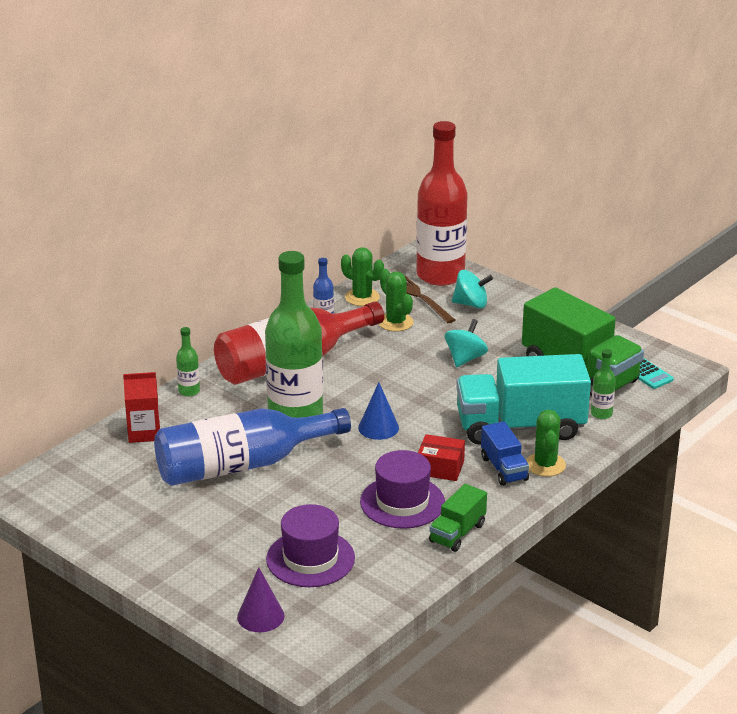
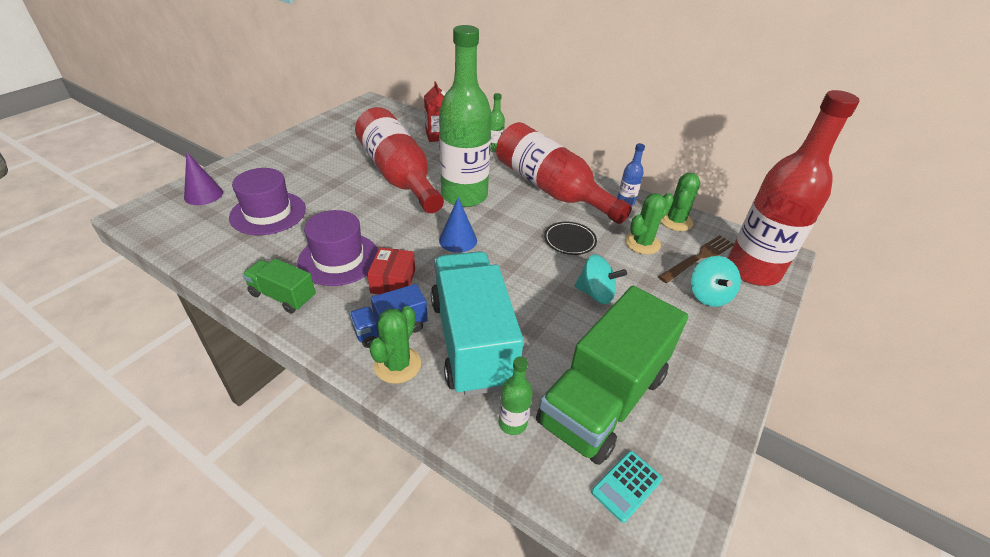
camera: 80 degrees right, 10 degrees up
(241, 465) = (398, 175): blue bottle -> red bottle
(387, 362) = (569, 240): none -> black plate
(545, 465) = (397, 365): green cactus -> green cactus turned 60 degrees counterclockwise

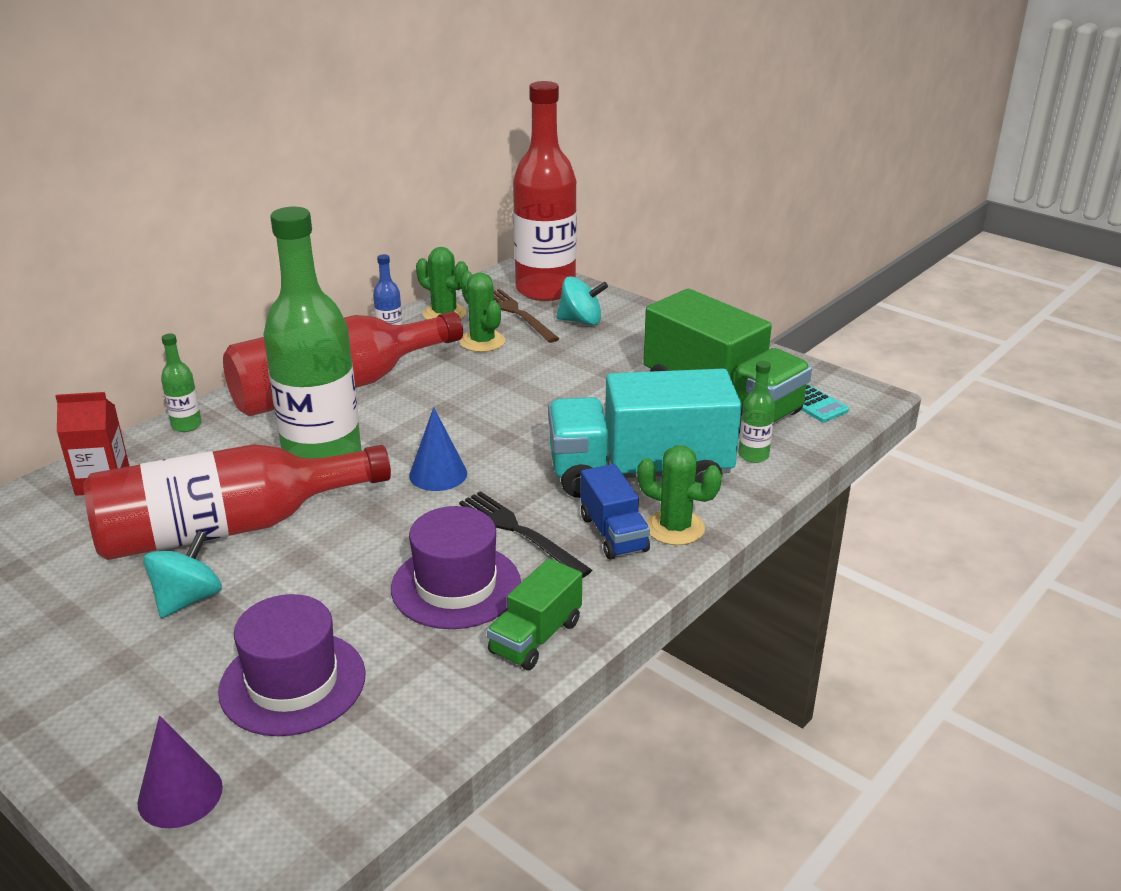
camera: 80 degrees left, 10 degrees down
(393, 281) = (520, 532): red box -> black fork
(569, 240) = (463, 388): black plate -> none
(595, 294) = (568, 384): turquoise spinning top -> turquoise spinning top (188, 599)

